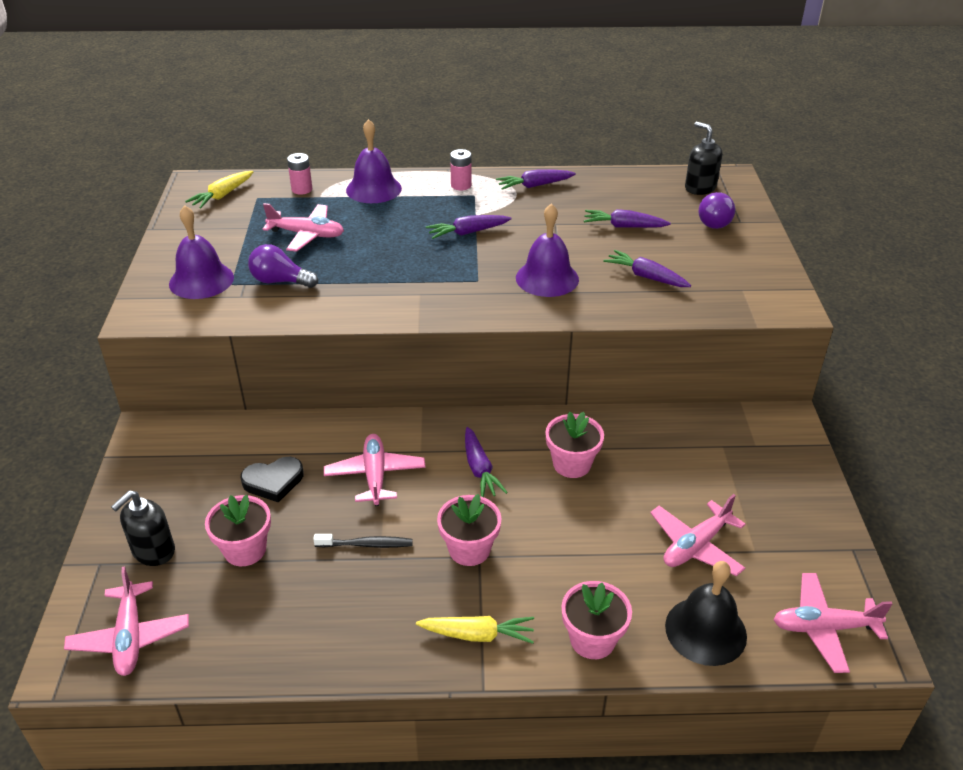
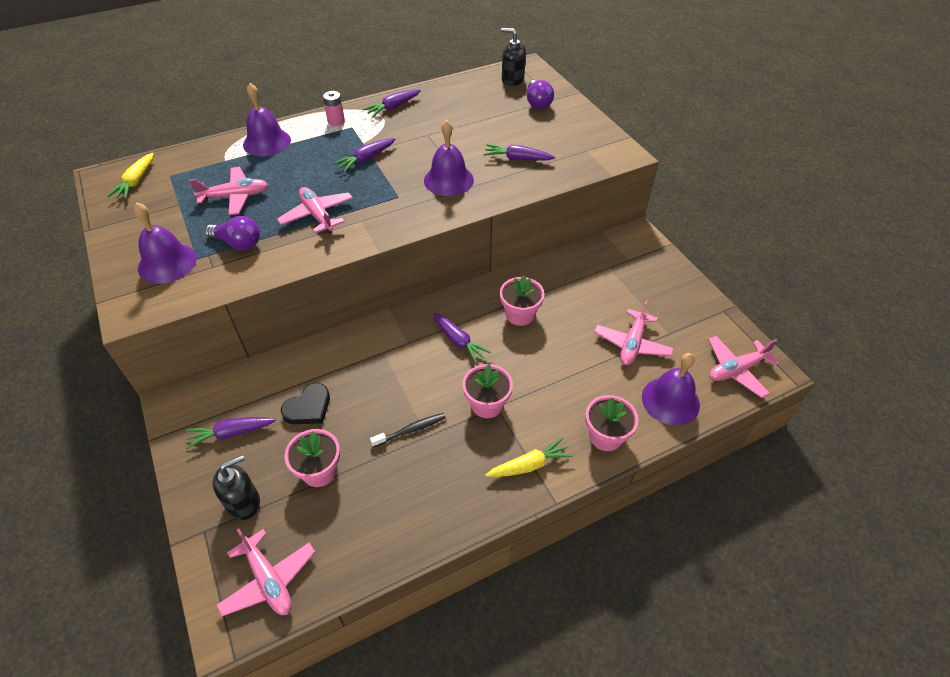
camera: 25 degrees left, 10 degrees up
(153, 551) = (244, 502): black soap dispenser -> black soap dispenser turned 135 degrees counterclockwise
(280, 281) = (238, 243): purple light bulb -> purple light bulb turned 150 degrees counterclockwise
(302, 189) = (205, 158): pink battery -> none
(375, 475) = (385, 374): pink plane -> pink plane (317, 215)
(623, 226) = (478, 123): purple carrot -> purple carrot (231, 433)
(705, 630) = (670, 400): black bell -> purple bell

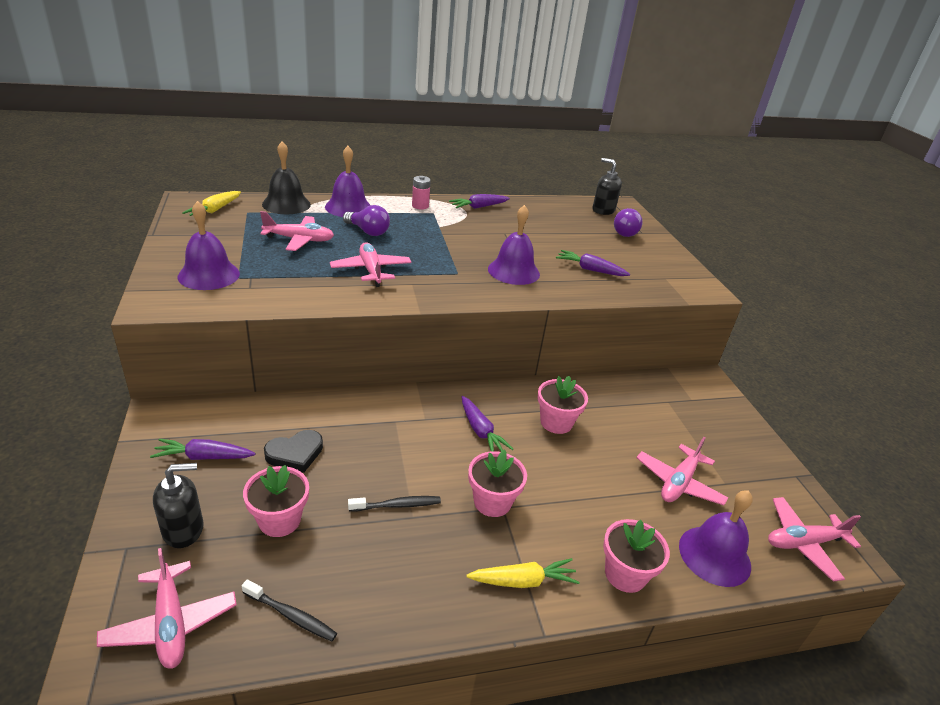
camera: 10 degrees right, 15 degrees down
(204, 154) = (286, 204): none -> black bell
(238, 243) = (284, 275): purple light bulb -> purple light bulb (368, 231)
(359, 546) = (291, 615): none -> black toothbrush
(366, 159) = (437, 239): purple carrot -> none

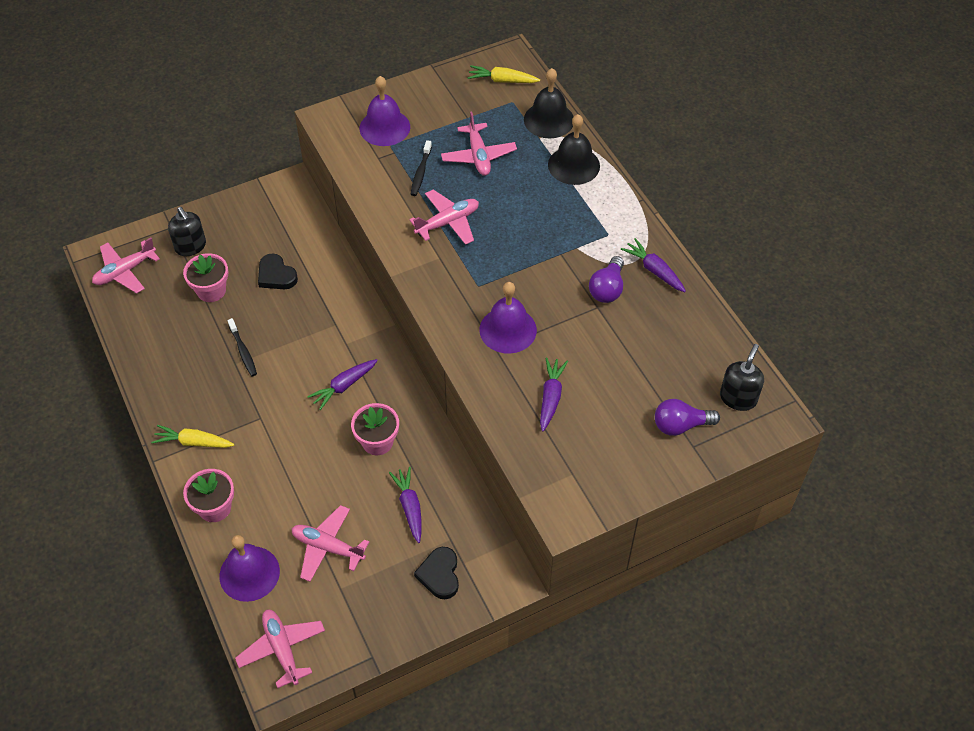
camera: 80 degrees right, 20 degrees up
(204, 457) = (256, 227): purple carrot -> purple carrot (410, 507)
(291, 615) = (141, 323): black toothbrush -> black toothbrush (421, 172)
(348, 207) = (573, 165): purple bell -> black bell
(368, 231) = (526, 197): purple light bulb -> purple light bulb (607, 289)
(420, 206) = (619, 219): pink battery -> none
(492, 502) = (264, 410): pink flower pot -> none
(523, 581) = (193, 442): yellow carrot -> yellow carrot turned 120 degrees clockwise
(705, 415) = (439, 574): none -> black heart

